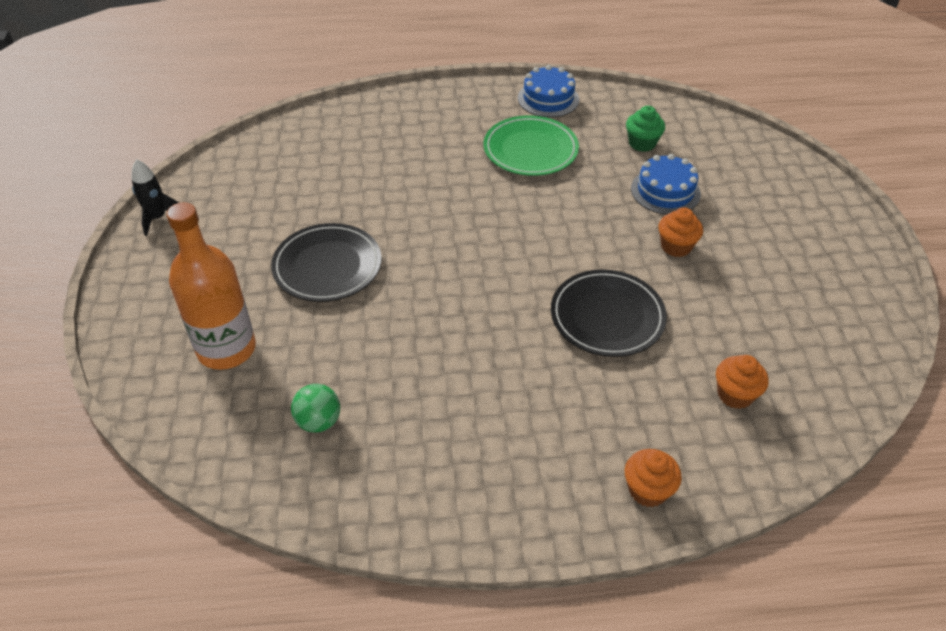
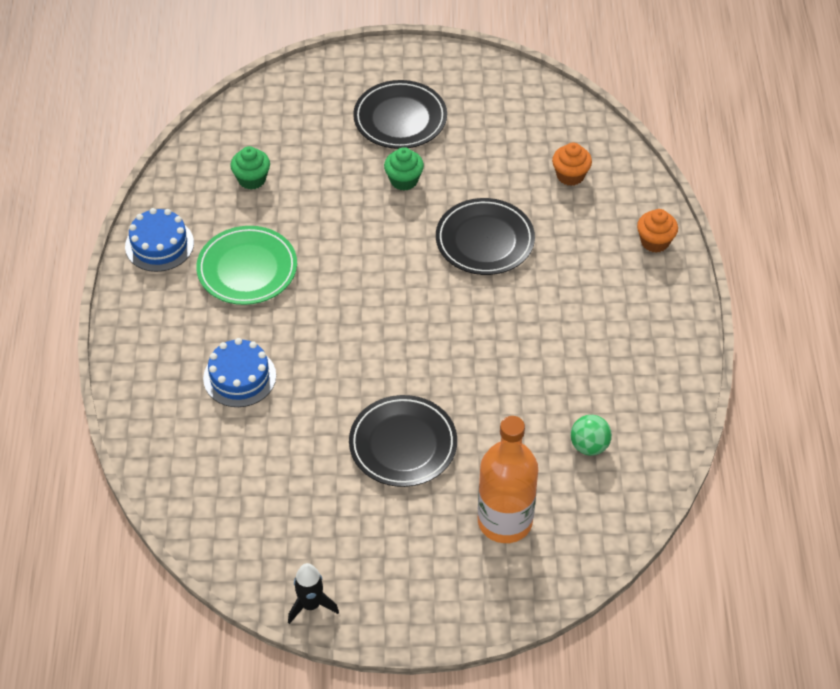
camera: 85 degrees left, 5 degrees up
(665, 191) = (328, 174): blue cake -> blue cake (239, 377)
(676, 246) = (404, 180): orange cupcake -> green cupcake
(766, 238) = (400, 118): none -> black plate

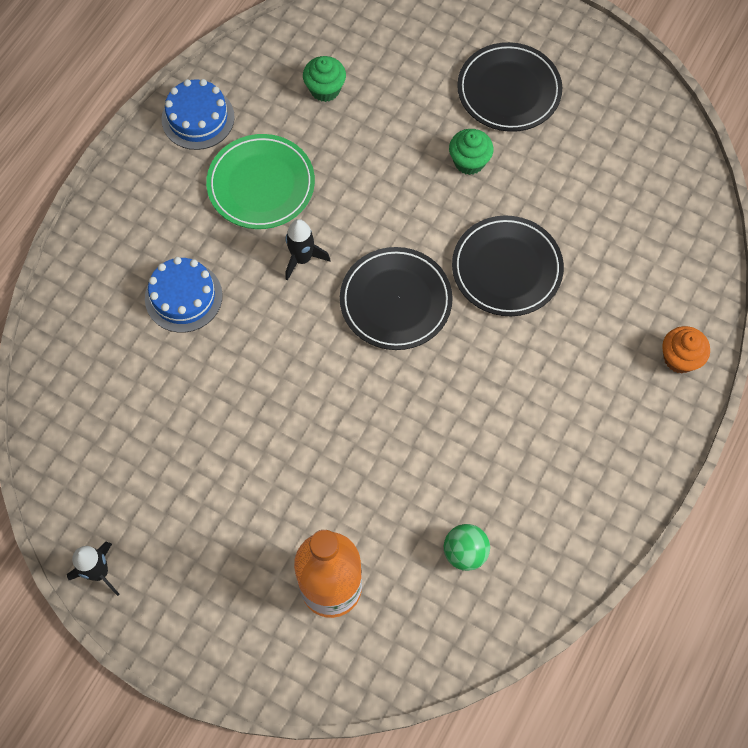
camera: 30 degrees right, 15 degrees up
(318, 306) = (302, 259): none -> black rocket
(403, 444) = (287, 450): black plate -> black plate (395, 301)
(570, 175) = (640, 238): orange cupcake -> none

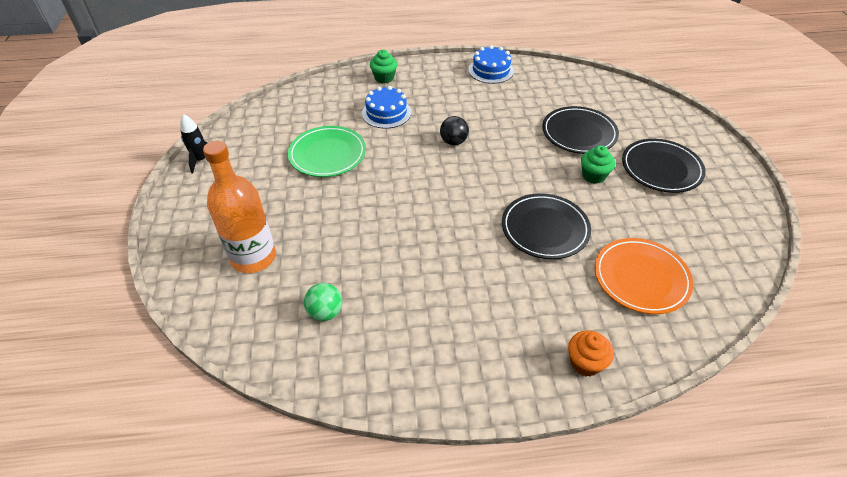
camera: 55 degrees right, 20 degrees down
(261, 185) = (480, 107): green plate -> green plate (327, 154)
(302, 259) = (453, 142): black rocket -> black ball
(325, 89) = (562, 101): green cupcake -> green cupcake (384, 78)
(395, 301) = (468, 190): black plate -> black plate (579, 133)
(627, 235) = (641, 278): none -> orange plate

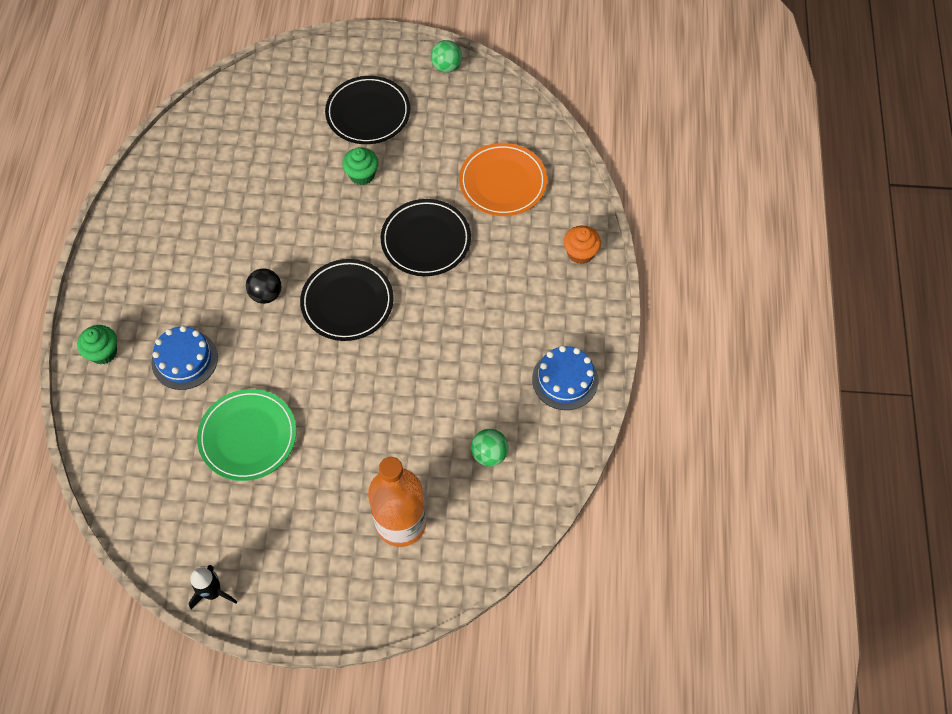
camera: 80 degrees left, 15 degrees up
(491, 70) = (134, 223): blue cake -> blue cake (565, 379)
(579, 133) = (290, 166): black plate -> black plate (347, 302)
(753, 213) = (446, 67): none -> green ball

